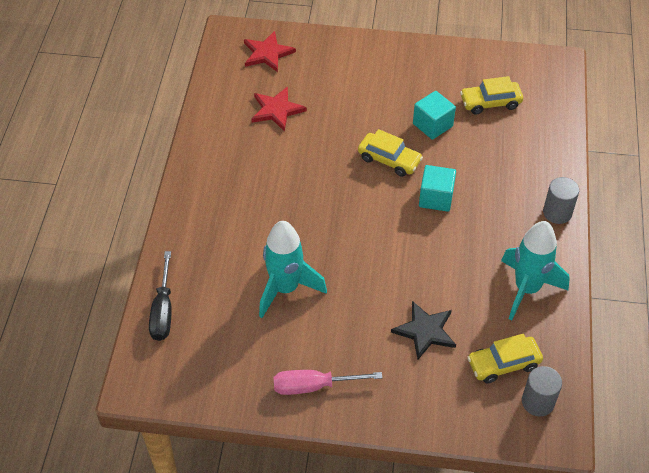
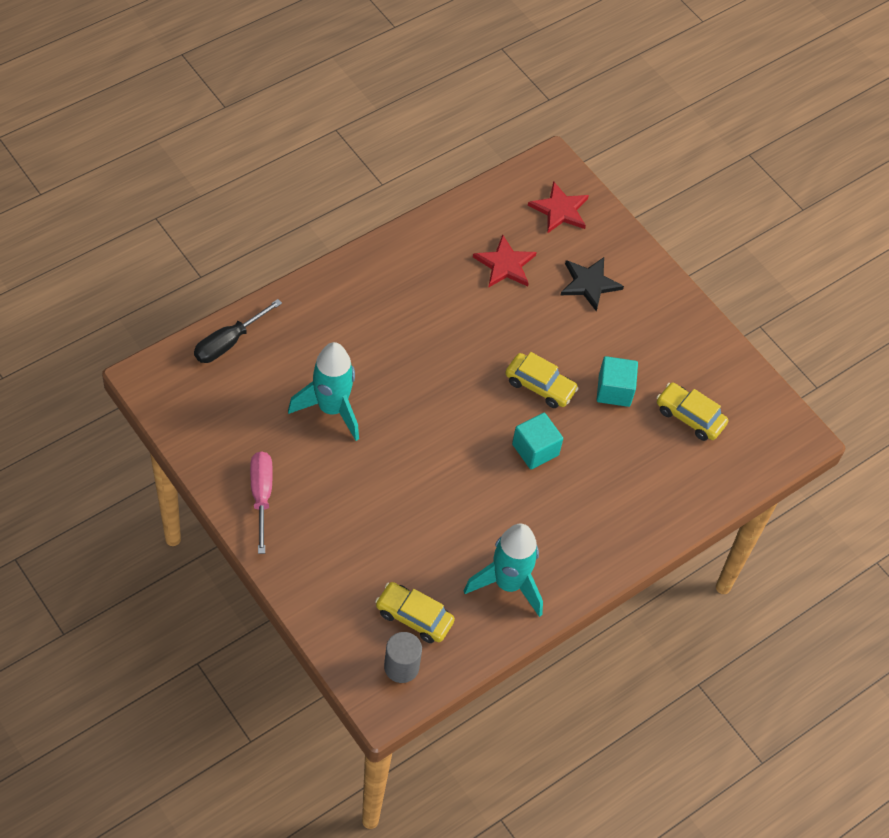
camera: 40 degrees right, 5 degrees up
(314, 386) = (261, 496): pink screwdriver -> pink screwdriver turned 45 degrees clockwise
(389, 160) = (540, 386): yellow car -> yellow car turned 45 degrees counterclockwise
(425, 331) = (390, 537): black star -> black star (589, 284)
(557, 212) = (617, 553): grey cylinder -> none

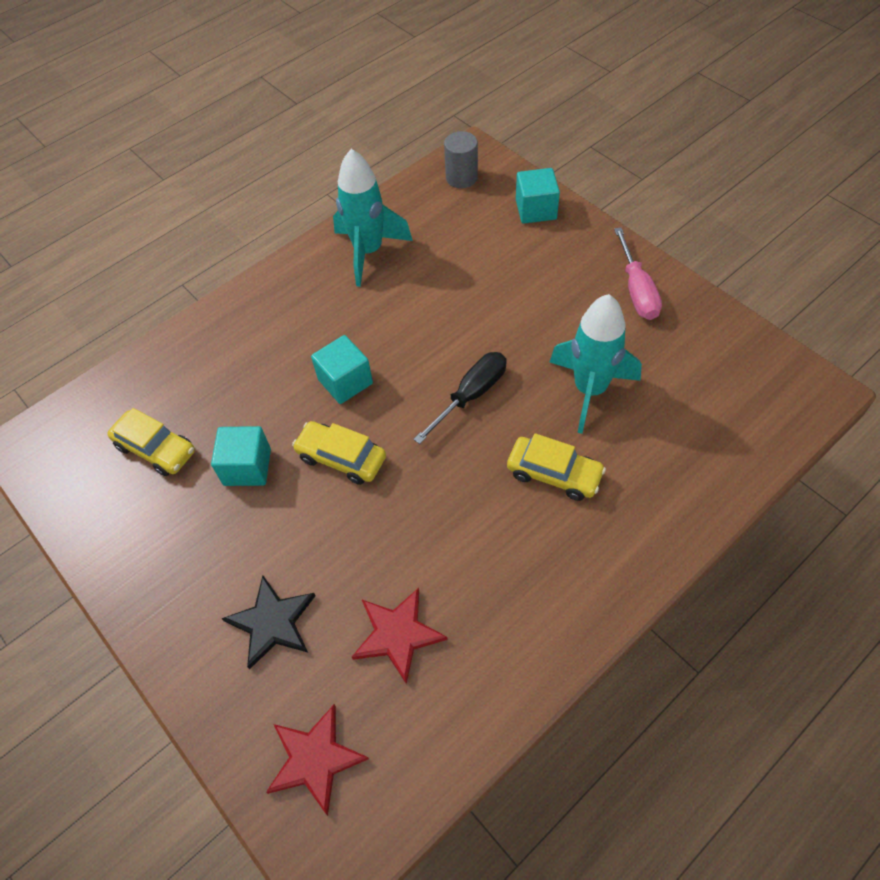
camera: 175 degrees left, 0 degrees up
(229, 342) = (743, 451): black screwdriver -> black screwdriver (471, 395)
(331, 608) = (536, 209): none -> turquoise cube
(414, 617) = (456, 214): yellow car -> yellow car (554, 474)

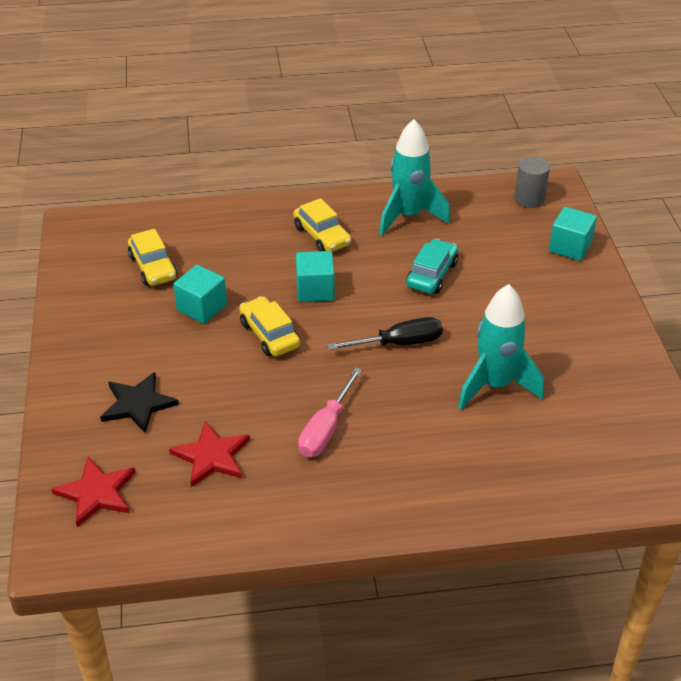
camera: 30 degrees right, 15 degrees down
(440, 303) = (432, 274): none -> turquoise car
(554, 474) = (414, 423): yellow car -> yellow car (322, 236)
(636, 290) = (601, 339): pink screwdriver -> pink screwdriver (326, 429)

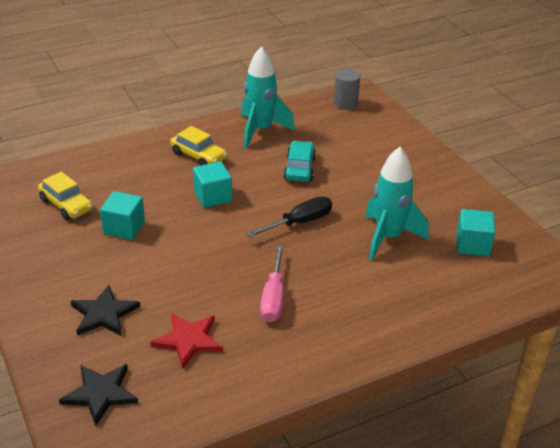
camera: 20 degrees left, 5 degrees down
(97, 493) = (100, 394): red star -> black star
(269, 334) = (191, 237): yellow car -> none
(570, 247) = (392, 131): turquoise cube -> turquoise cube (472, 245)

